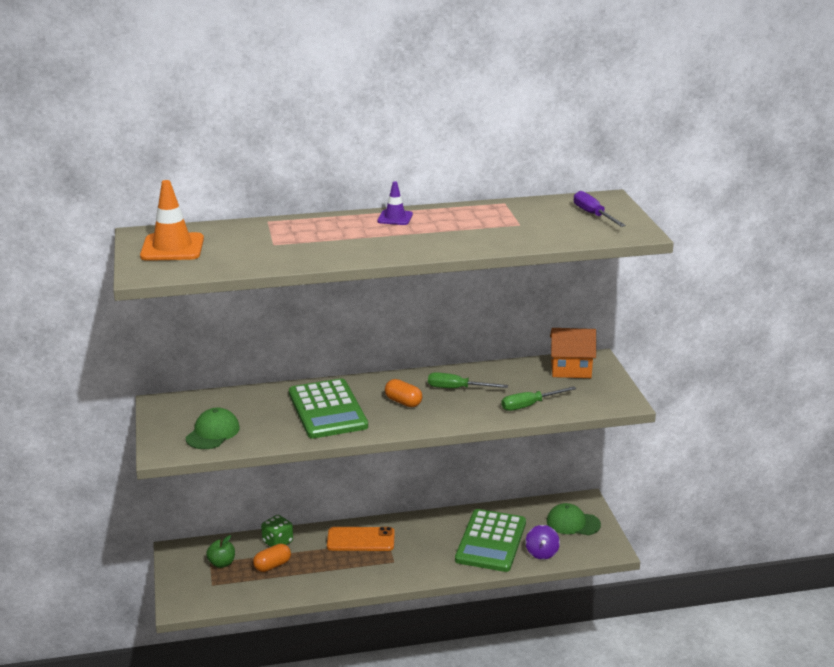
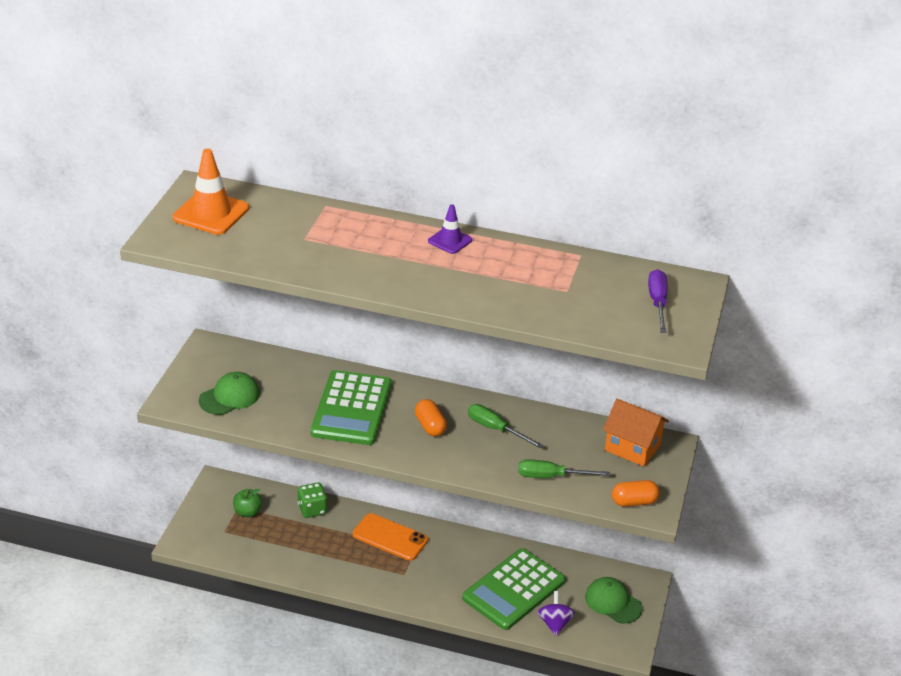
camera: 25 degrees right, 10 degrees up
(272, 565) = (290, 533): orange capsule -> orange capsule (634, 502)
(541, 553) = (554, 623): purple spinning top -> purple spinning top turned 150 degrees clockwise

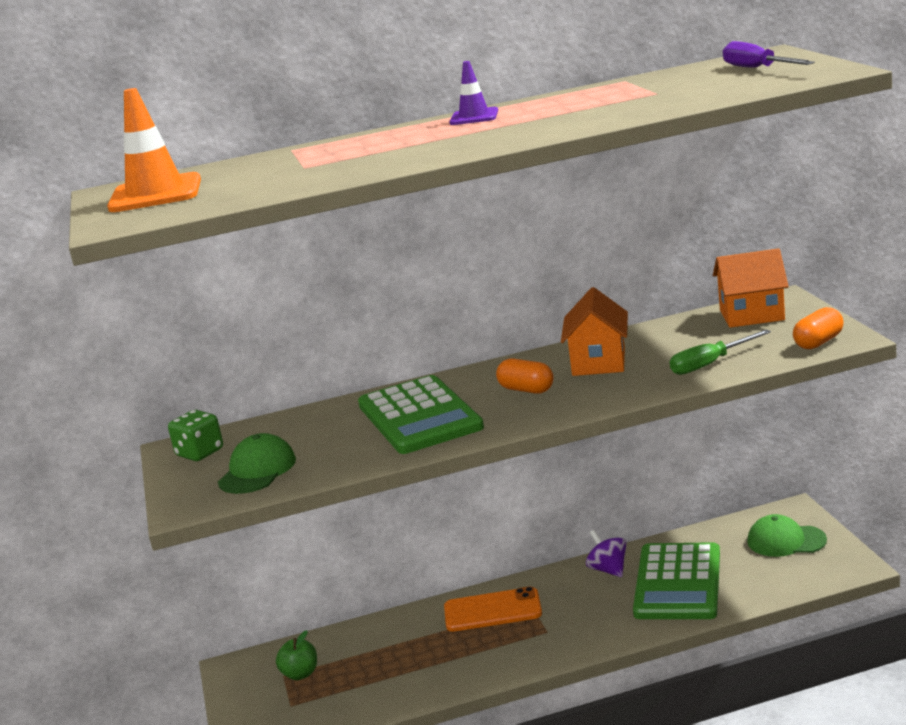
camera: 25 degrees left, 15 degrees down
(312, 509) = (375, 633): green dice -> green dice (200, 453)
(495, 429) = (598, 362): green screwdriver -> orange house
(554, 623) = (755, 586): purple spinning top -> purple spinning top (608, 570)

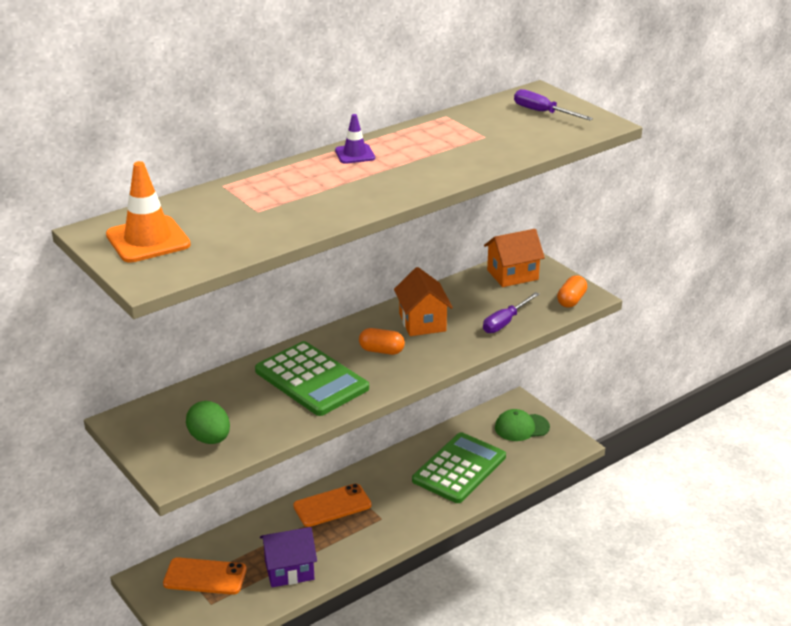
camera: 25 degrees left, 10 degrees up
(200, 453) = (146, 425): green dice -> none
(257, 471) = (210, 439): green cap -> green egg
(300, 674) = (205, 577): green apple -> orange phone
(402, 678) = (289, 570): none -> purple house
(608, 570) = (404, 463): purple spinning top -> none
(677, 583) = (459, 469): green calculator -> green calculator turned 135 degrees counterclockwise
(710, 364) = (505, 322): green screwdriver -> purple screwdriver

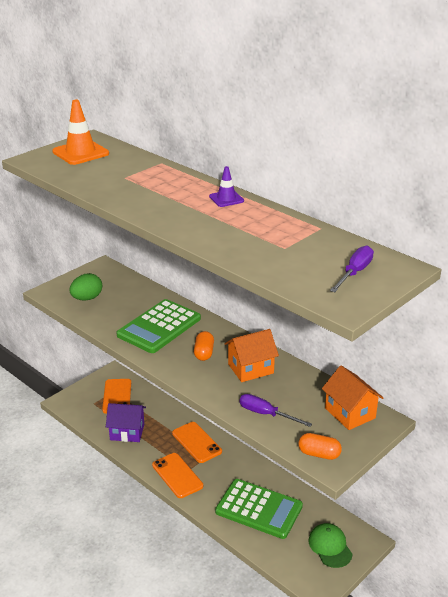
camera: 80 degrees right, 0 degrees up
(289, 570) = (127, 432): purple house -> purple house turned 60 degrees counterclockwise
(388, 528) = (177, 475): none -> orange phone

